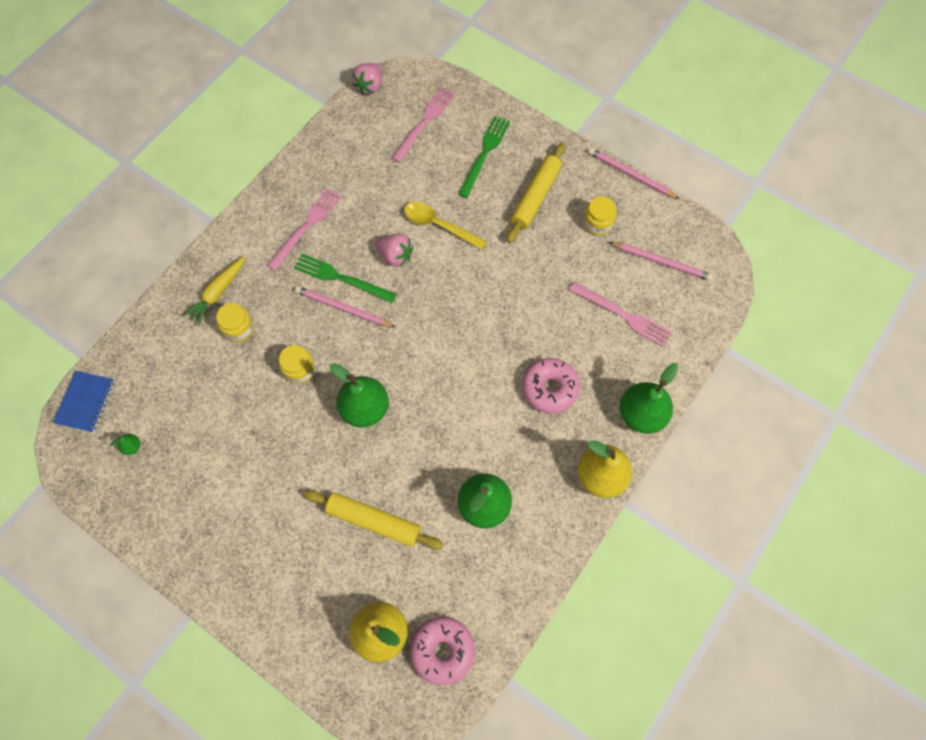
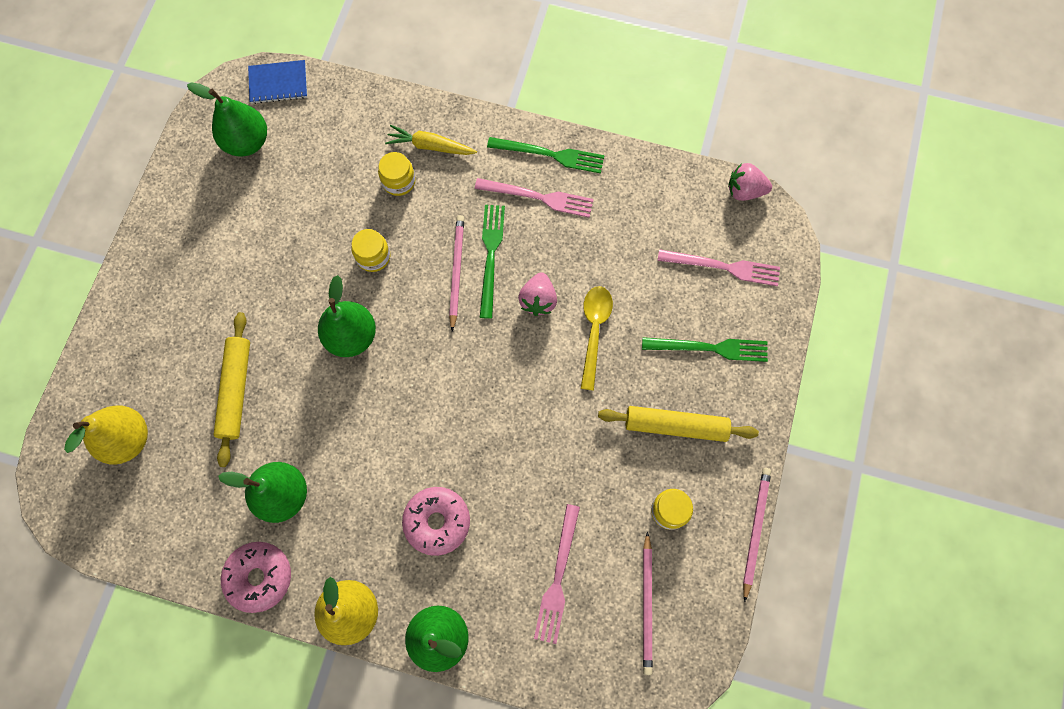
camera: 70 degrees right, 5 degrees up
(132, 447) = (247, 142): green pear -> green pear, size x2.43
(272, 206) = (550, 155): none -> green fork
(442, 651) = (124, 505): pink donut -> pink donut (259, 577)

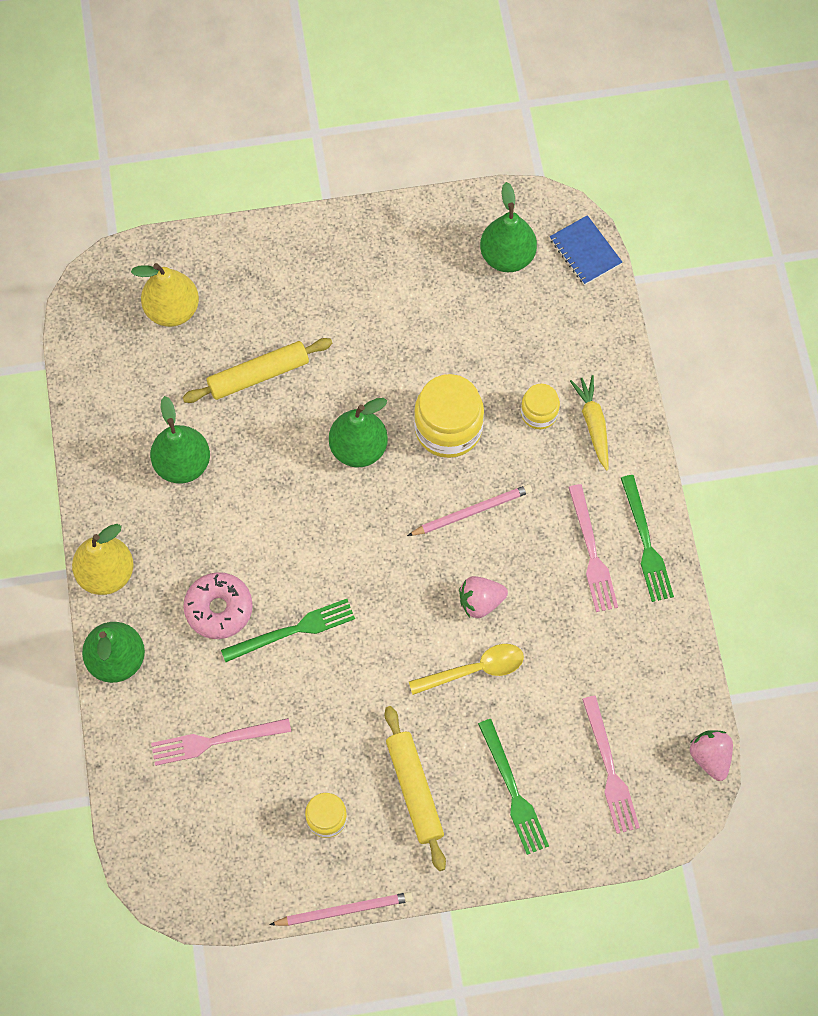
camera: 65 degrees right, 5 degrees down
(259, 577) = (102, 481): pink donut -> none
(373, 256) = (448, 428): yellow jar -> yellow jar, size x1.81
(491, 256) = (504, 536): green fork -> green fork (293, 630)
(647, 605) = (226, 834): pink pencil -> none

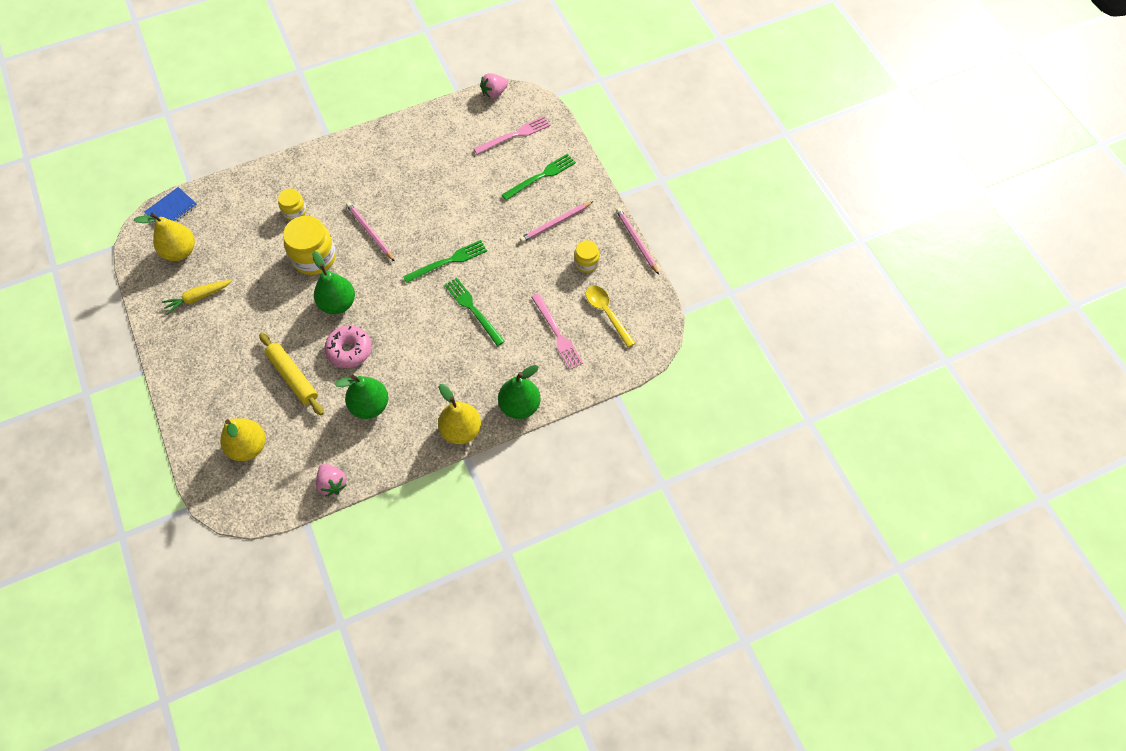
camera: 105 degrees left, 5 degrees down
(219, 609) = (469, 355): pink donut -> pink donut (349, 350)
(414, 790) = (555, 223): yellow rolling pin -> pink pencil
(475, 669) = (473, 209): yellow spoon -> yellow spoon (606, 313)
(480, 602) = (429, 215): pink strawberry -> pink strawberry (332, 484)
(507, 256) = (180, 251): green pear -> yellow pear
(592, 553) = (384, 167): pink fork -> none
(593, 424) = (297, 182): yellow carrot -> yellow carrot (198, 298)
(646, 543) = (372, 143): green fork -> green fork (448, 261)

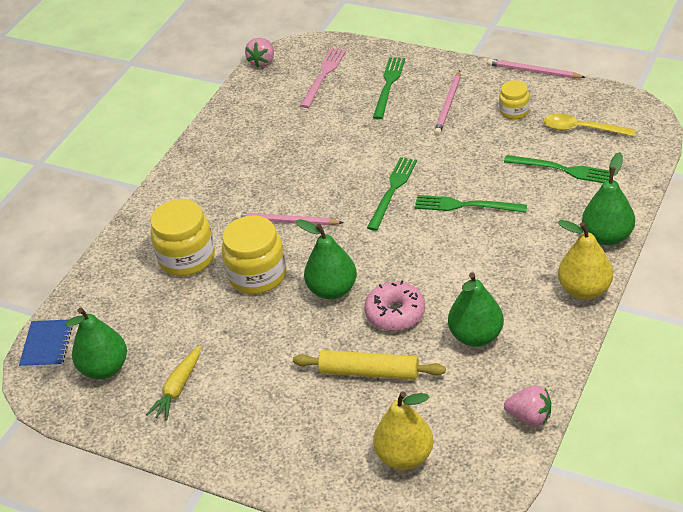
camera: 35 degrees left, 20 degrees down
(180, 251) = (105, 368): yellow pear -> green pear
(294, 211) = (187, 258): yellow jar -> yellow jar, size x1.81
(557, 334) = (562, 170): pink fork -> green fork

